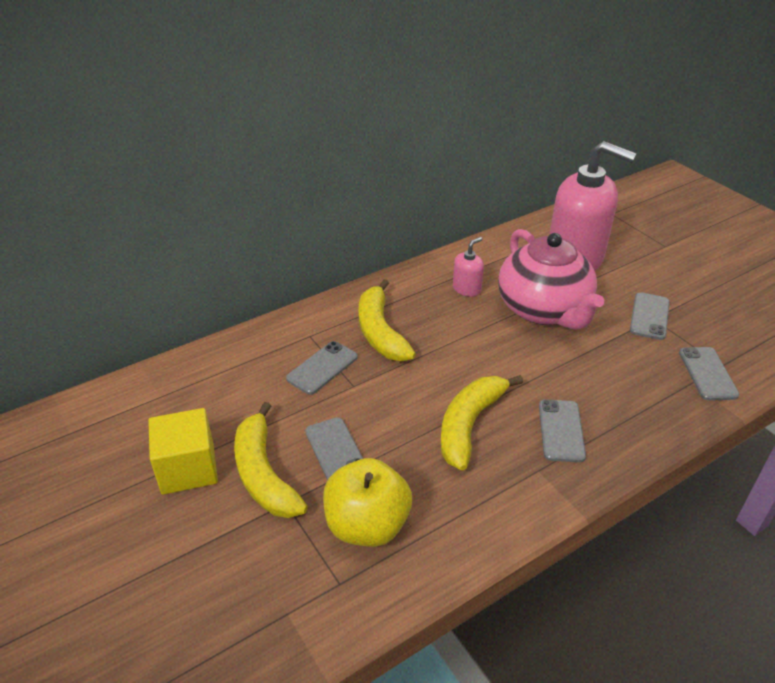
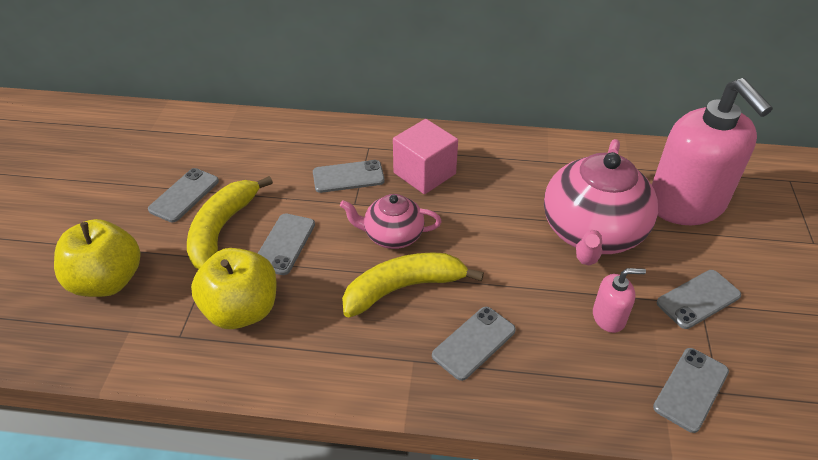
camera: 40 degrees right, 5 degrees up
(188, 468) = (184, 195): yellow cube -> grey phone
(209, 588) = (107, 281): none -> yellow apple
(380, 332) = (424, 173): yellow banana -> pink cube
(414, 392) = (392, 236): none -> pink teapot
(467, 289) = (542, 176): pink soap dispenser -> pink soap dispenser (609, 317)

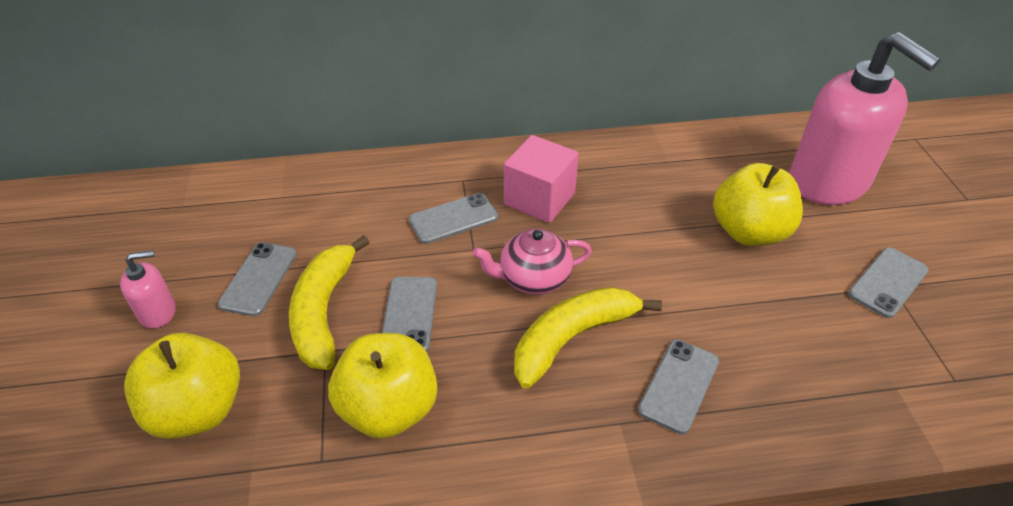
camera: 15 degrees left, 0 degrees up
(592, 233) = (749, 232): pink teapot -> yellow apple
(609, 317) = (808, 322): pink soap dispenser -> pink soap dispenser (158, 312)
(691, 389) = (926, 384): grey phone -> none

